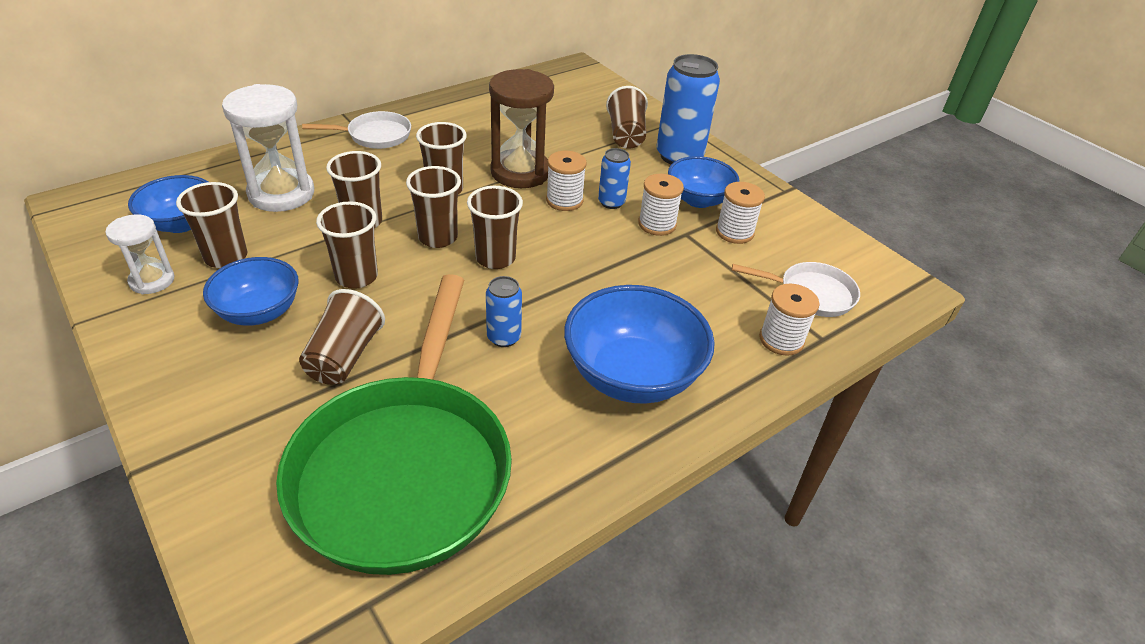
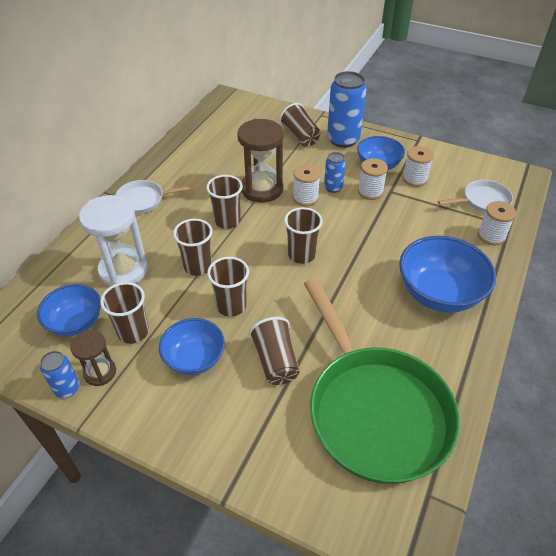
camera: 25 degrees left, 5 degrees up
(152, 280) = (100, 372): white hourglass -> brown hourglass
(375, 136) = (144, 200): white pan -> white pan turned 150 degrees counterclockwise
(438, 237) = (255, 256): brown cup -> none
(504, 337) = (353, 304): blue can -> blue can (67, 389)

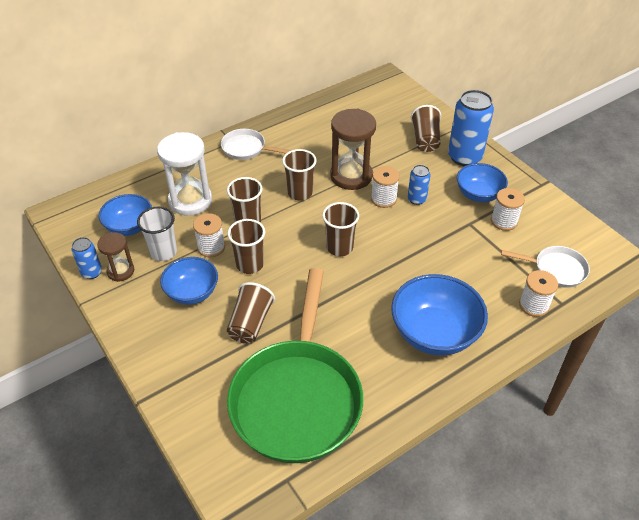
camera: 30 degrees right, 0 degrees up
(133, 332) = (163, 252): brown cup -> white cup
(370, 191) = (449, 216): white spool -> white spool (211, 247)

